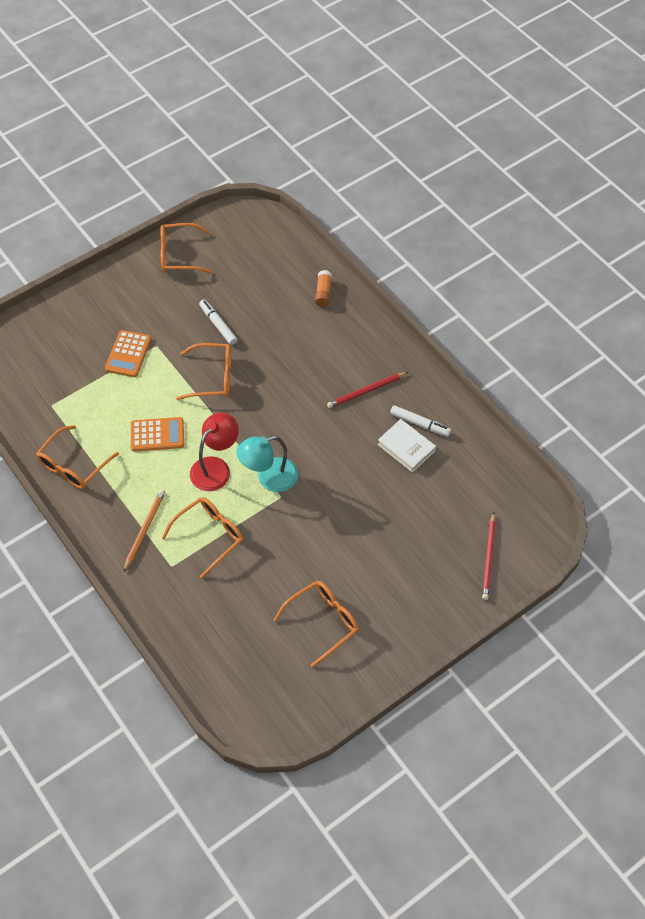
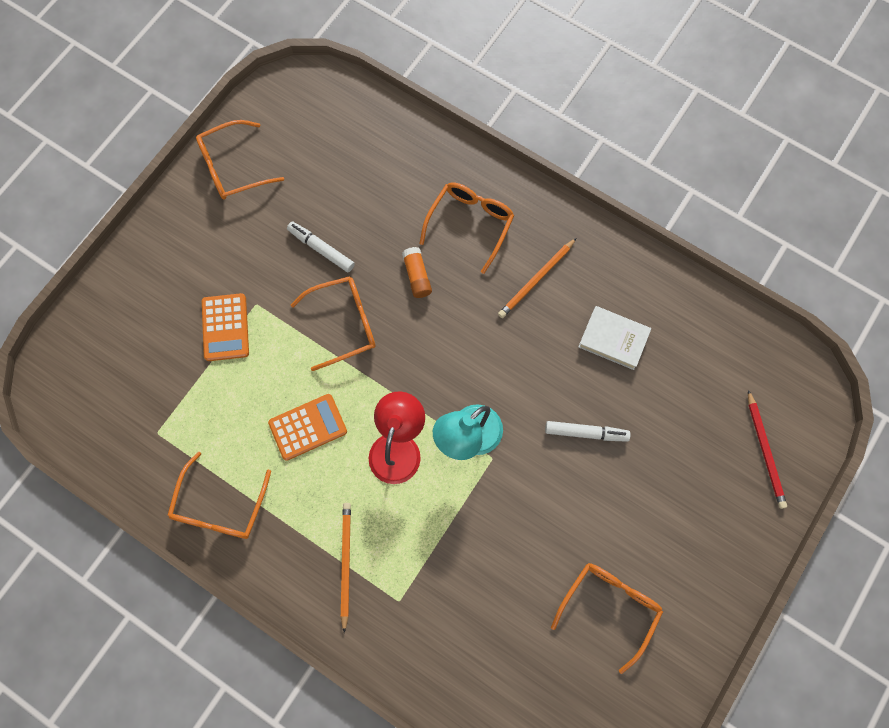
camera: 20 degrees left, 15 degrees up
(209, 536) = (428, 542): orange glasses -> orange glasses (470, 224)
(323, 293) = (431, 163): orange glue stick -> orange glue stick (417, 276)
(366, 391) = (536, 280): red pencil -> orange pencil
(420, 424) = (616, 302): white marker -> white marker (586, 432)

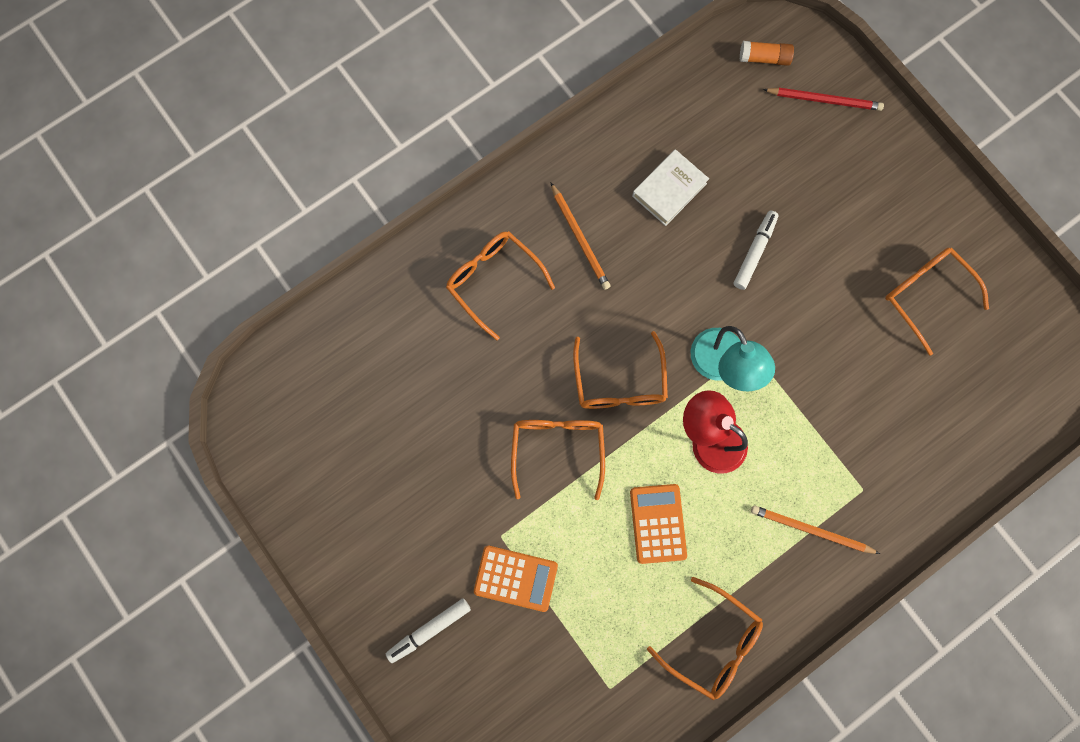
camera: 70 degrees left, 5 degrees up
(233, 168) = (325, 512): orange glasses -> orange glasses (619, 382)
(321, 249) = (463, 445): white marker -> white marker (429, 630)
(417, 276) = (532, 355): orange glue stick -> orange glue stick (764, 58)

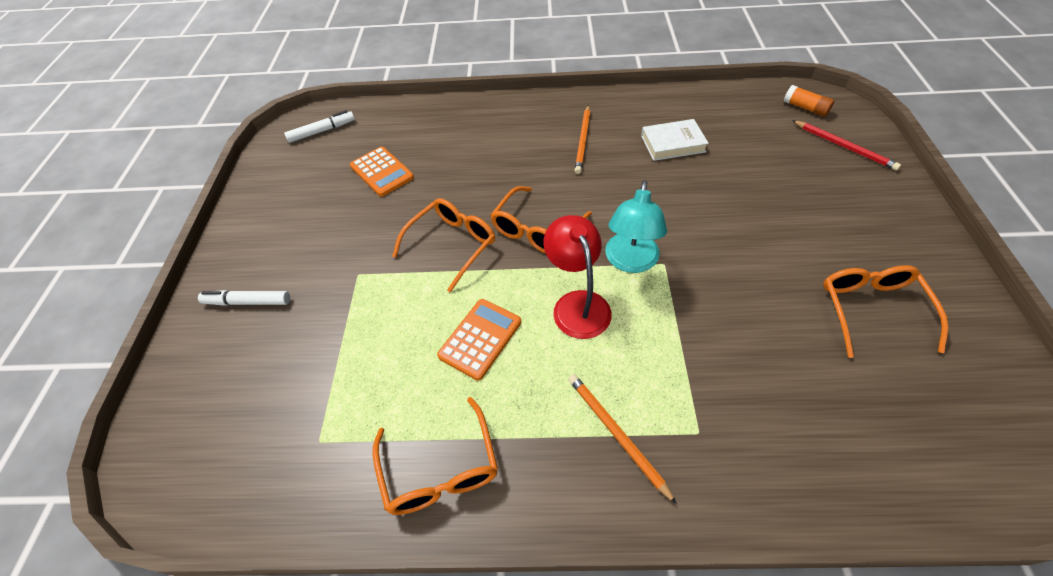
camera: 40 degrees right, 25 degrees down
(493, 281) = (503, 136): orange glasses -> none
(515, 578) = (338, 307): orange calculator -> orange calculator (382, 172)
(754, 252) = (716, 206): white marker -> white marker (322, 131)

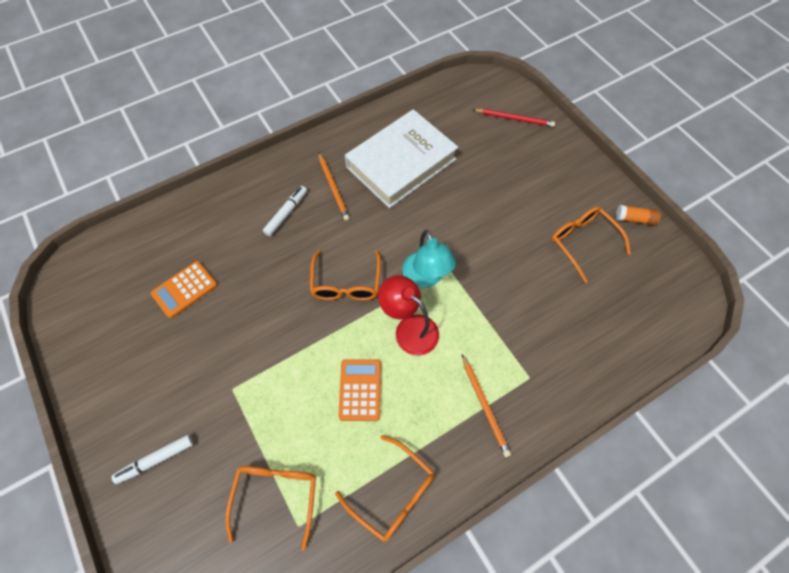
camera: 35 degrees left, 10 degrees up
(322, 131) = (95, 273): white marker -> white marker (286, 213)
(382, 172) = (184, 289): orange calculator -> orange calculator turned 120 degrees clockwise
(452, 245) = (290, 327): orange glasses -> orange glasses (276, 496)
(616, 434) = (484, 406): orange pencil -> orange pencil turned 135 degrees counterclockwise
(672, 144) = (401, 163): white book -> white book, size x2.05
(805, 108) = (475, 93): orange glue stick -> orange glue stick (635, 219)

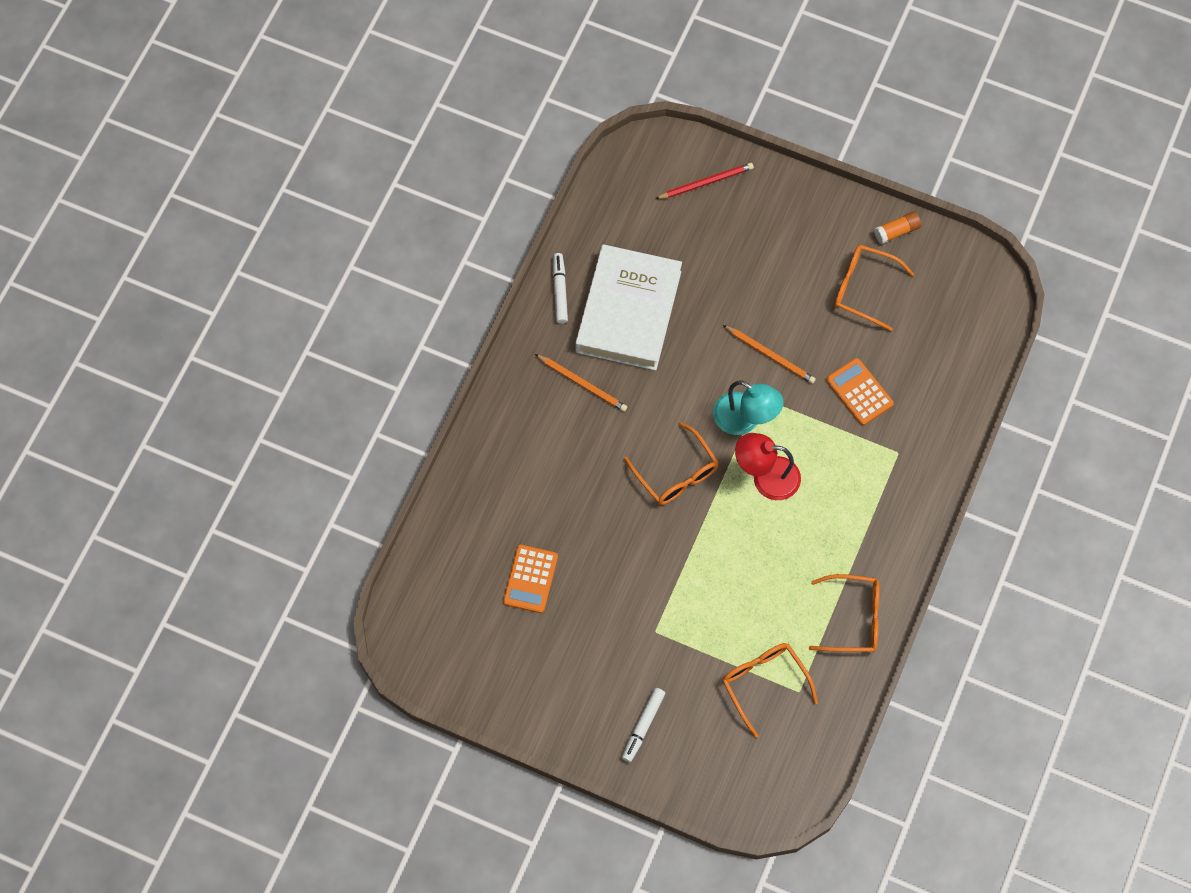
camera: 35 degrees left, 5 degrees up
(286, 213) = (559, 442): white marker -> white marker (559, 291)
(360, 390) = (765, 558): orange calculator -> orange calculator (859, 392)
(484, 406) = (877, 501): orange pencil -> orange pencil (770, 355)

